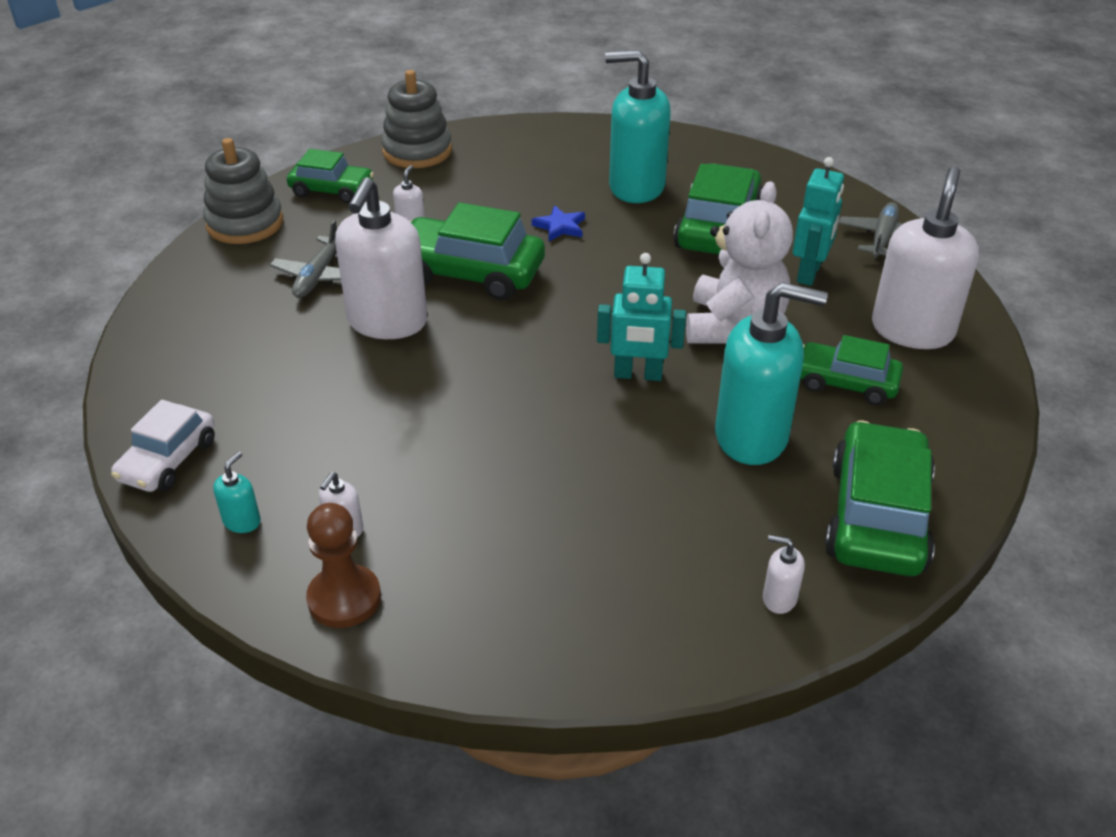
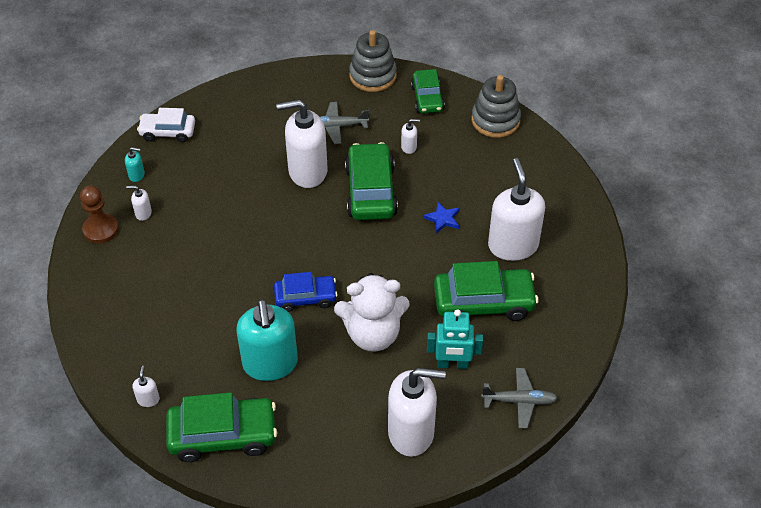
camera: 70 degrees right, 10 degrees up
(636, 187) = (513, 245): turquoise soap dispenser -> white soap dispenser
(638, 375) = (305, 297): turquoise robot -> blue car
(846, 383) = (339, 403): green car -> none

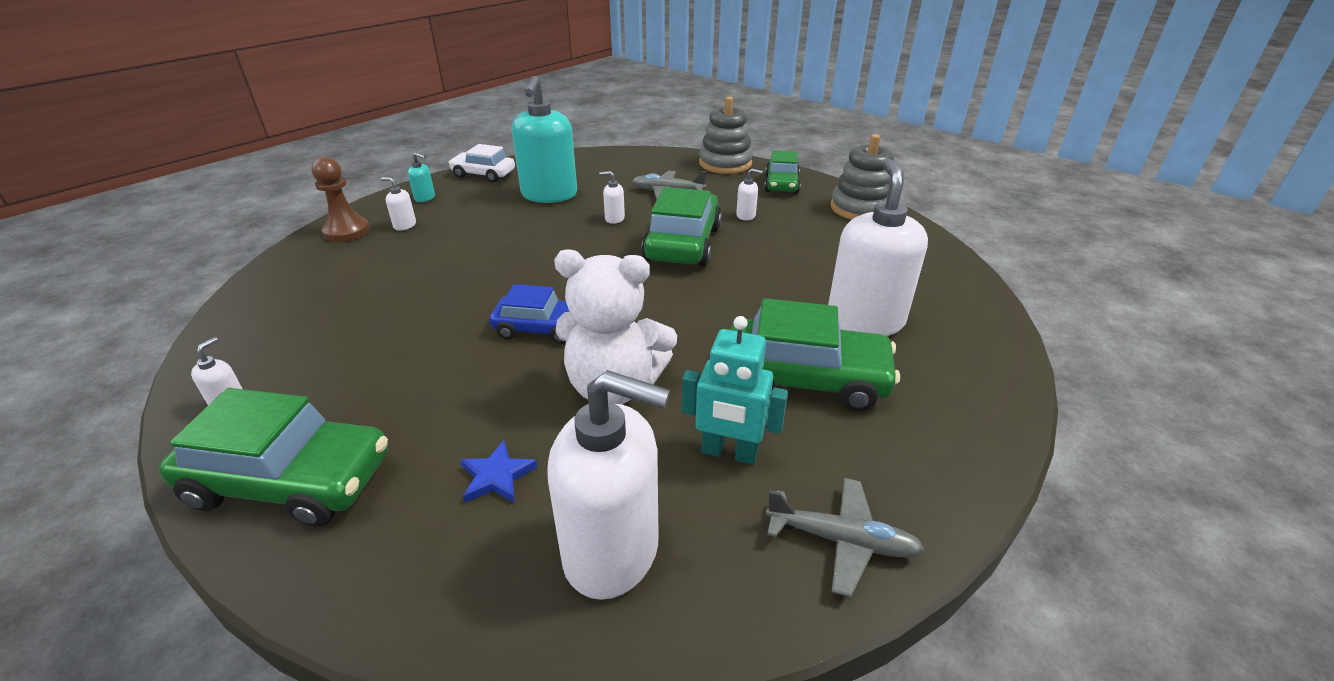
camera: 15 degrees right, 15 degrees down
(270, 364) = (438, 396): turquoise soap dispenser -> turquoise soap dispenser (549, 195)
(307, 171) = (614, 219): white soap dispenser -> white soap dispenser, size x0.41
(442, 219) = (768, 280): blue star -> blue star (497, 476)

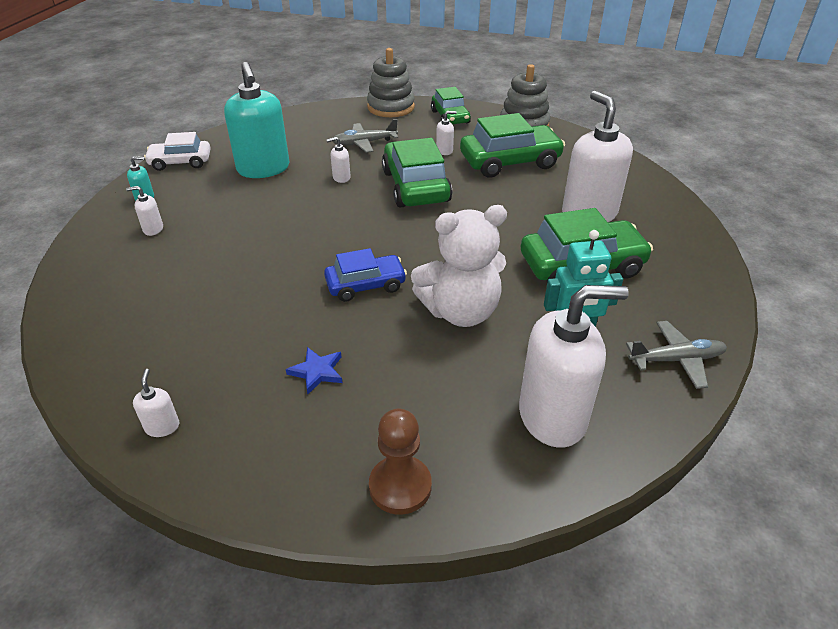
camera: 25 degrees left, 5 degrees up
(291, 480) = (280, 459): green car -> green car (510, 162)
(347, 231) = (99, 249): brown pawn -> brown pawn (400, 486)
(497, 476) = (434, 400): blue star -> blue star (317, 372)

